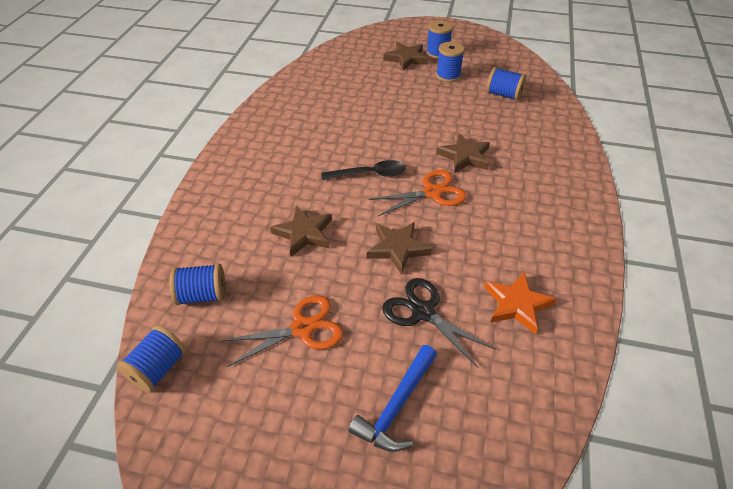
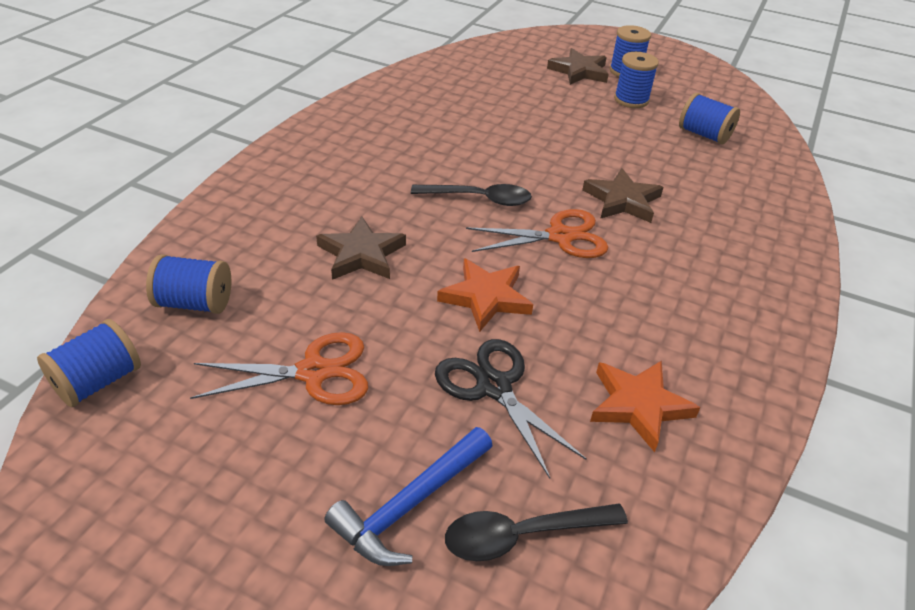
camera: 10 degrees right, 5 degrees down
(397, 248) = (486, 297): brown star -> orange star
(472, 409) = (523, 535): none -> black spoon

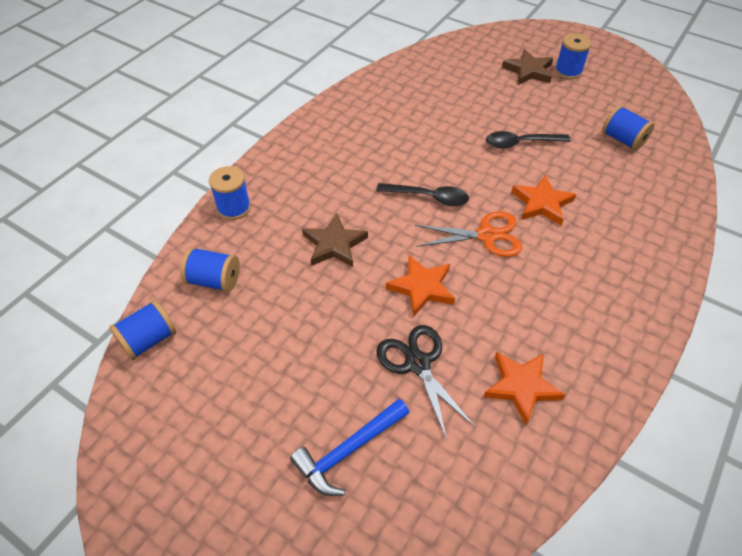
camera: 10 degrees right, 10 degrees up
(313, 372) = (292, 343): orange scissors -> none
(523, 535) = (422, 480): black spoon -> black spoon (520, 143)
(622, 200) = (542, 203): brown star -> orange star
(631, 100) = (567, 102): blue spool -> blue spool (234, 208)

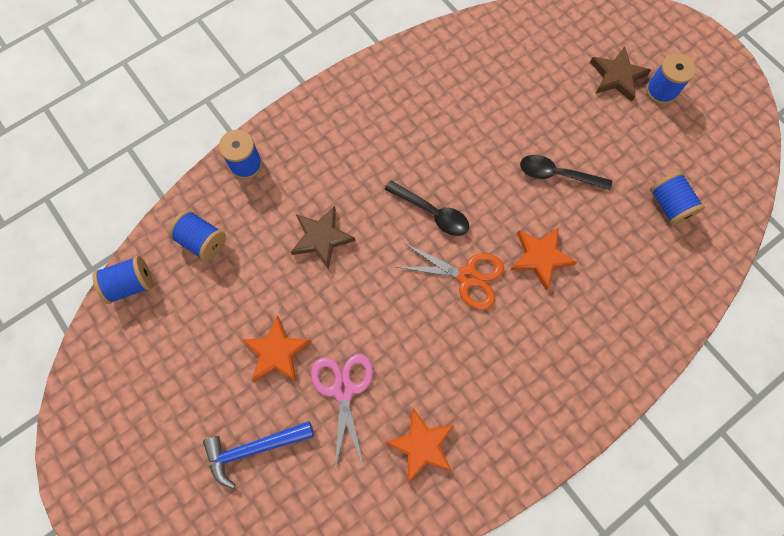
camera: 20 degrees right, 20 degrees up
(418, 363) = (343, 390): black scissors -> pink scissors
(422, 287) = (381, 313): orange star -> orange star (277, 352)

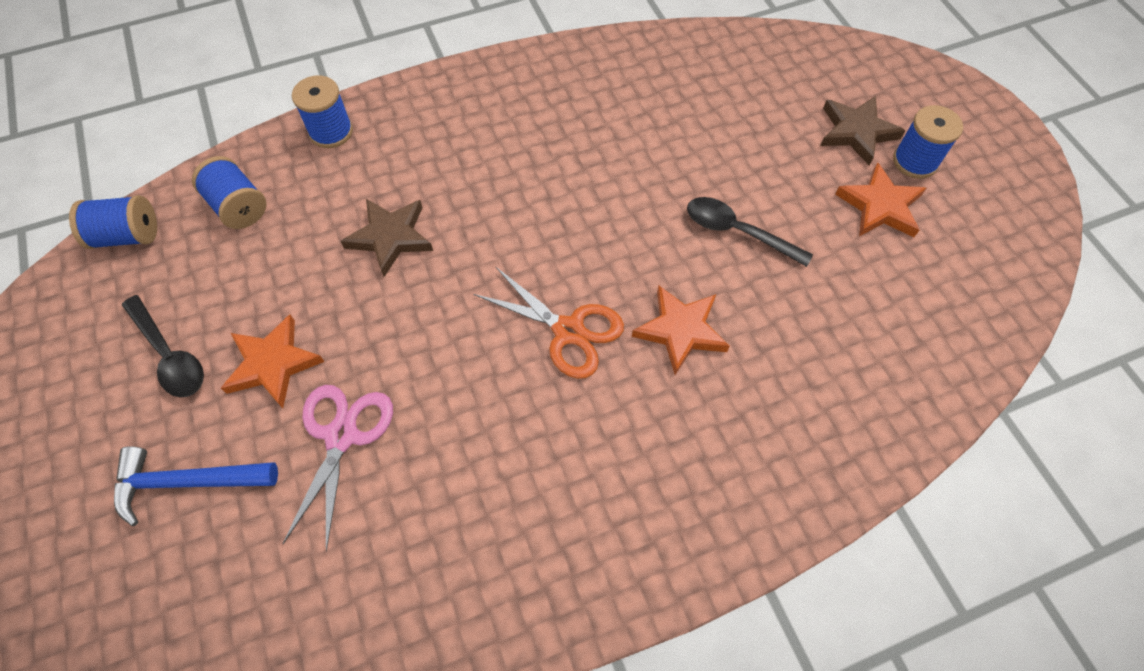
camera: 15 degrees right, 10 degrees down
(422, 445) = (421, 542): orange star -> orange star (880, 206)
(432, 212) = (549, 240): black spoon -> black spoon (169, 355)
(669, 205) = (889, 305): blue spool -> none

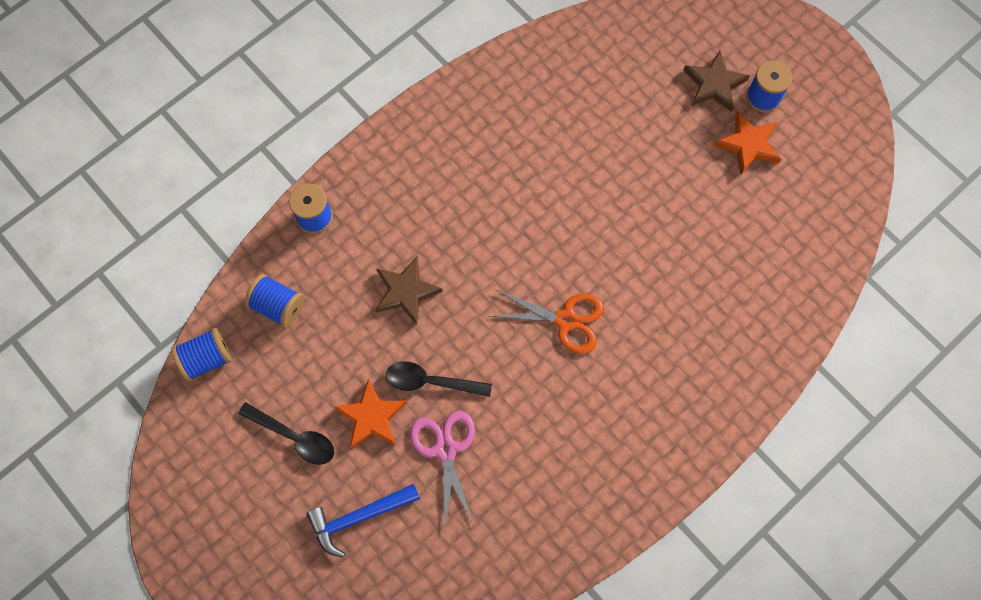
camera: 20 degrees left, 10 degrees up
(681, 330) = (642, 293): orange star -> none
(737, 232) = (655, 201): black spoon -> black spoon (431, 381)

